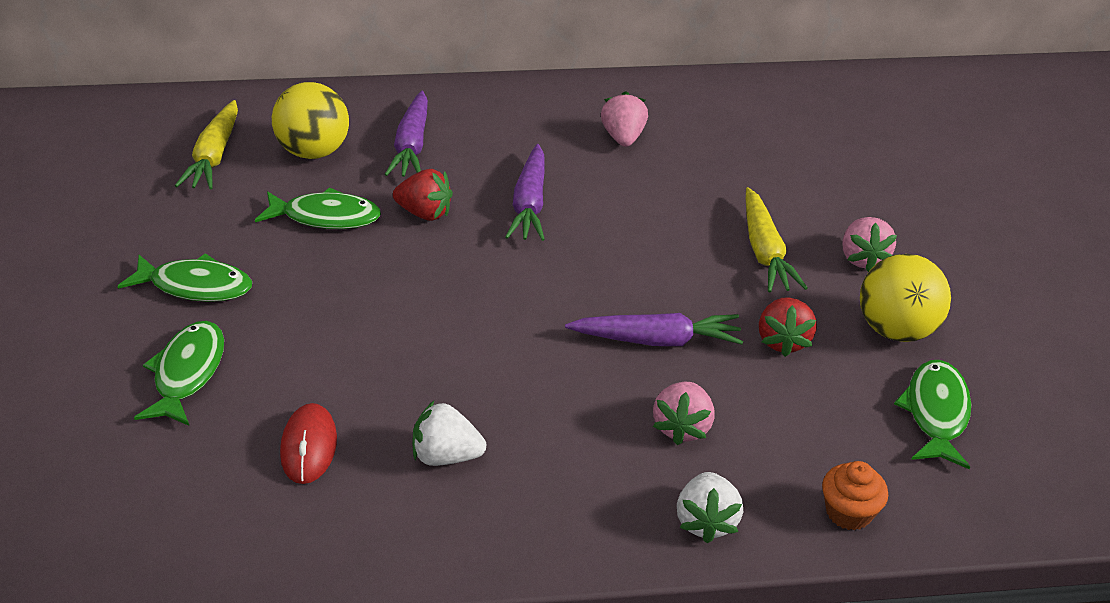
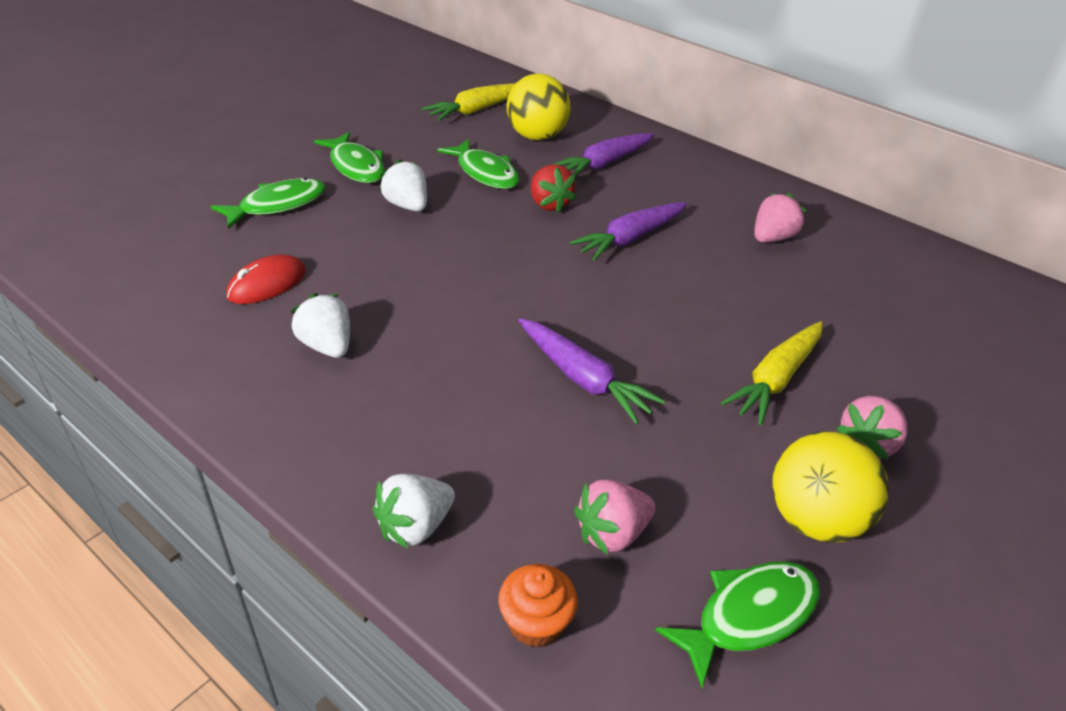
camera: 45 degrees right, 0 degrees up
(309, 293) = (407, 205): none -> white strawberry
(682, 427) = (505, 449): pink strawberry -> pink strawberry (612, 533)
(783, 341) = (688, 451): red strawberry -> none

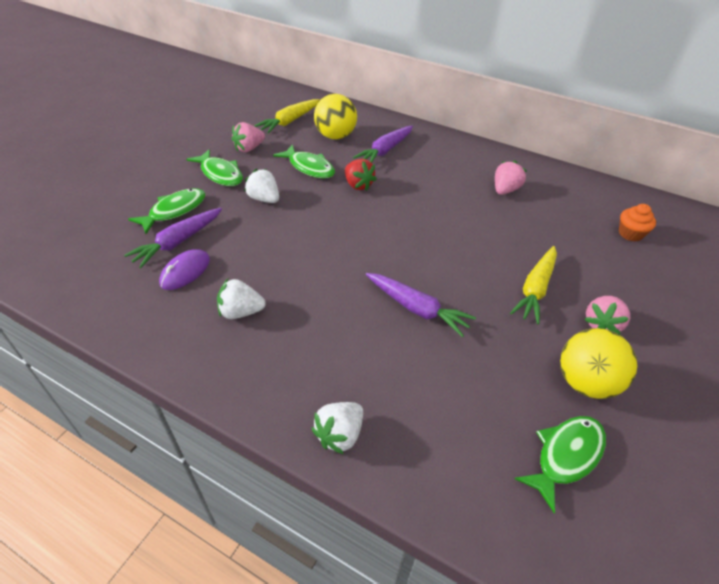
camera: 10 degrees left, 5 degrees up
(267, 284) = (185, 272): red mouse -> purple mouse
(327, 346) = (241, 312): white strawberry -> white strawberry turned 45 degrees counterclockwise
(536, 622) = (437, 487): orange cupcake -> orange cupcake (630, 234)
(612, 533) = (466, 415): pink strawberry -> pink strawberry (249, 148)
(630, 239) = (417, 203): purple carrot -> purple carrot (178, 242)

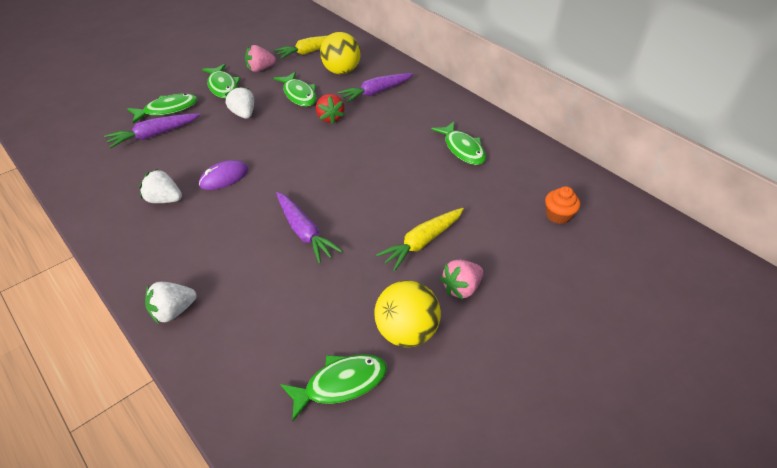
camera: 20 degrees right, 0 degrees up
(185, 272) = (144, 159): purple mouse -> purple mouse (224, 177)
(505, 190) = (462, 149): pink strawberry -> green fish

